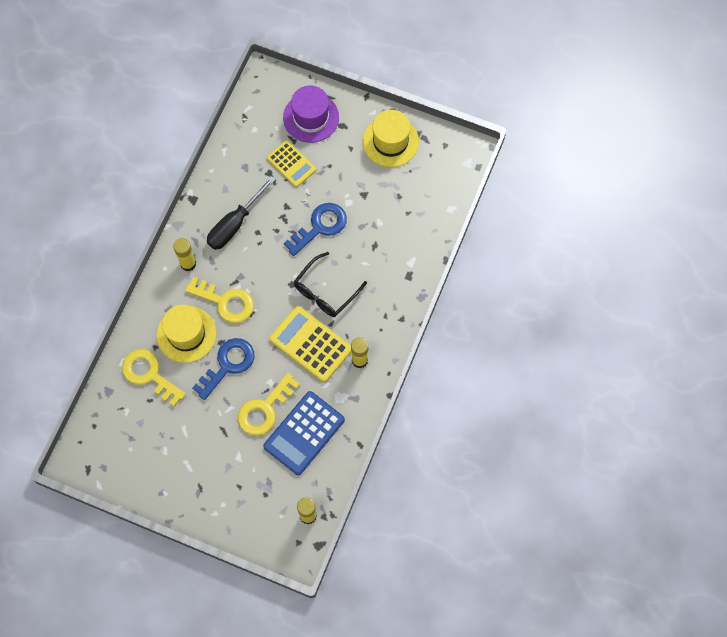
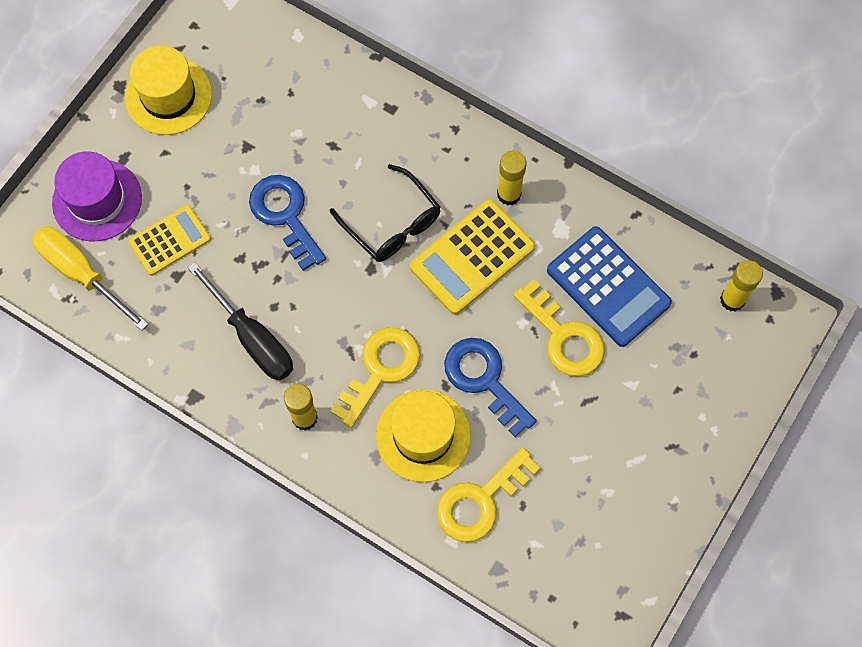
camera: 80 degrees left, 0 degrees up
(261, 120) = (81, 273): none -> yellow screwdriver

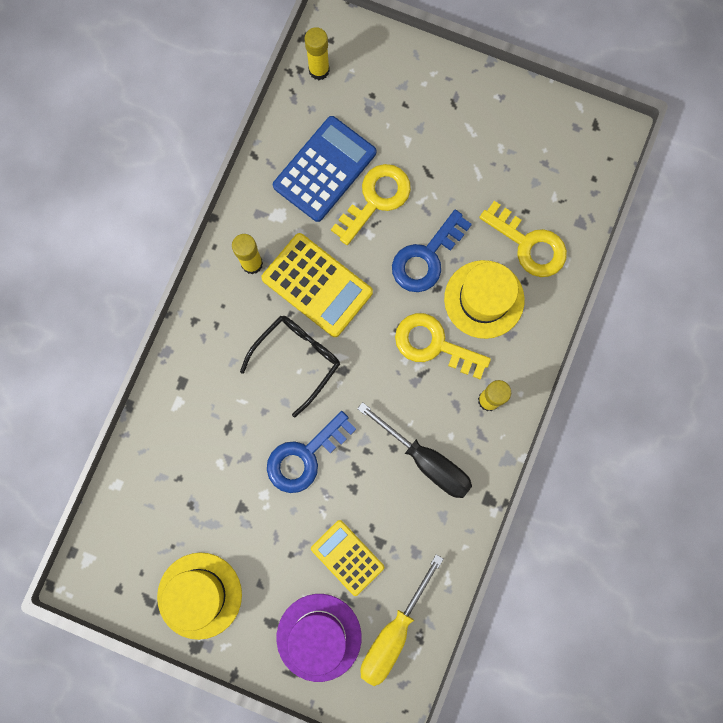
camera: 100 degrees left, 10 degrees up
(252, 338) = (426, 460): black screwdriver -> black screwdriver turned 90 degrees clockwise

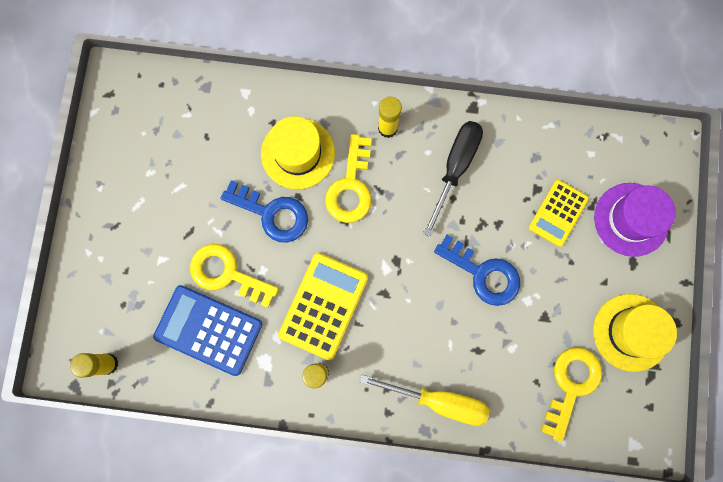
camera: 105 degrees left, 0 degrees up
(296, 360) = (398, 305): black glasses -> none
(393, 632) = (607, 158): yellow screwdriver -> yellow screwdriver (439, 401)
(529, 244) = (237, 126): yellow key -> yellow key (571, 385)

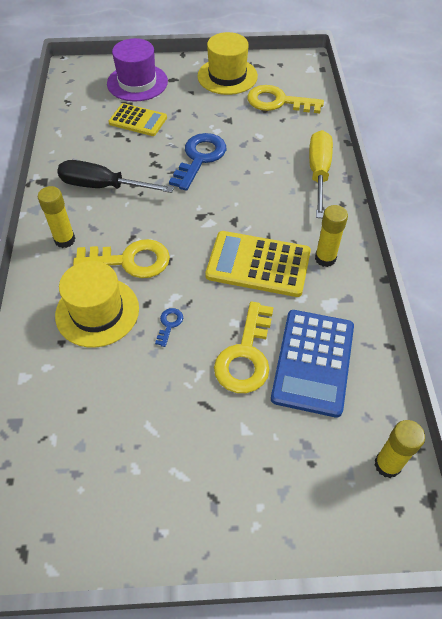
camera: 100 degrees left, 25 degrees down
(272, 213) = (169, 324): blue key -> blue key, size x0.44

